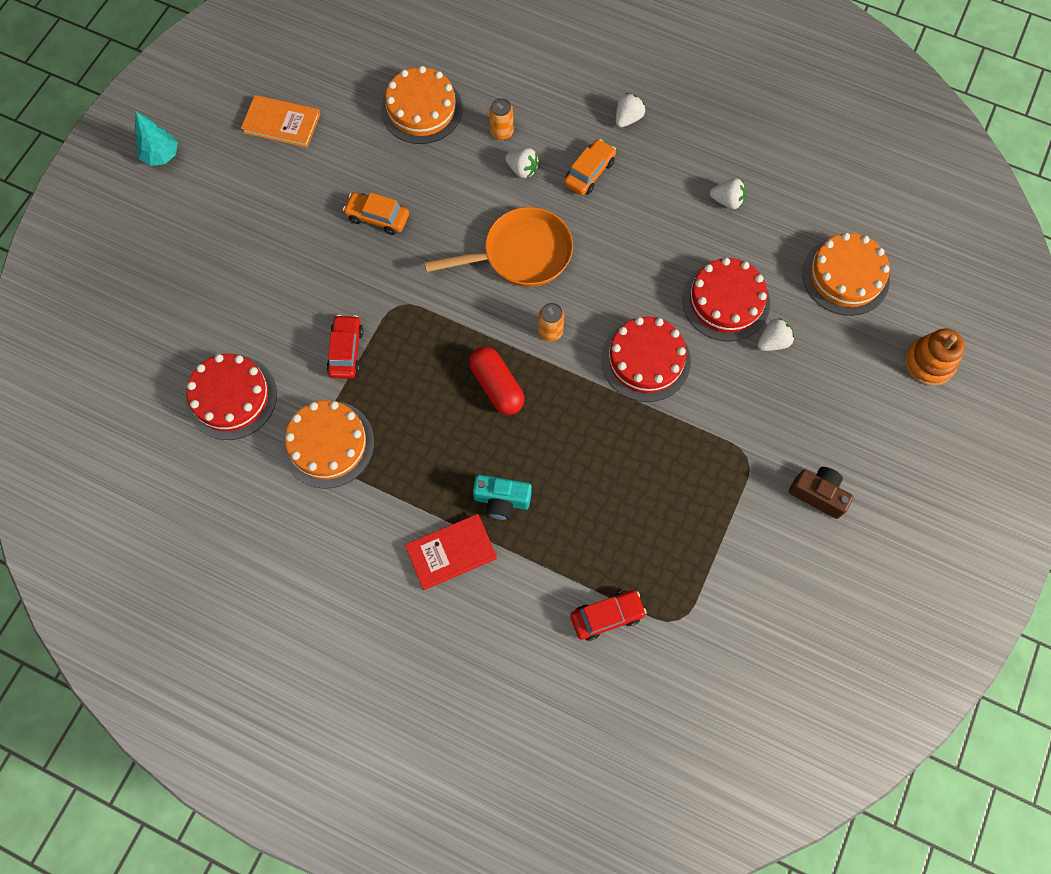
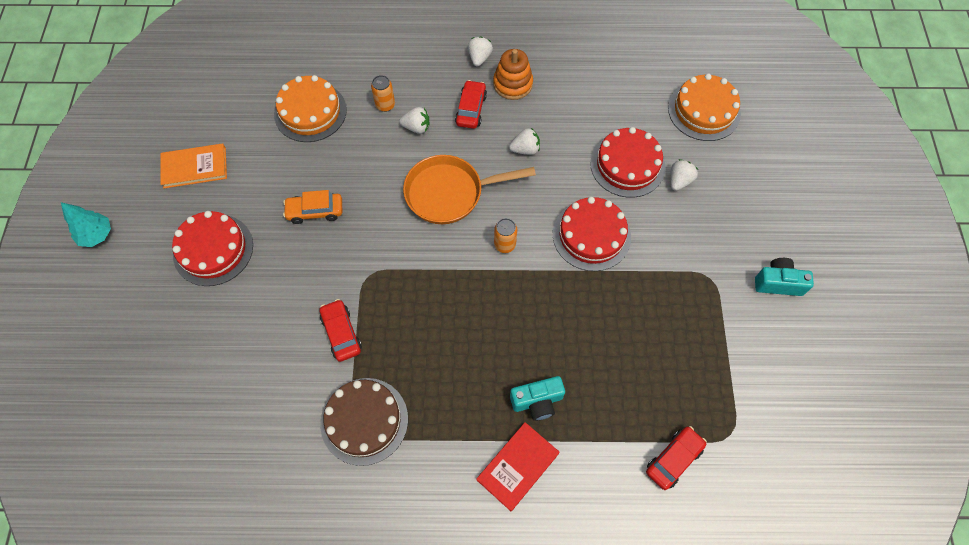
camera: 25 degrees left, 5 degrees down
(231, 397) = (257, 418): red cake -> red cake (213, 250)
(328, 444) = (364, 421): orange cake -> brown cake
(497, 386) = (484, 307): red capsule -> none
(521, 254) = (449, 193): orange pan -> orange pan turned 150 degrees counterclockwise
(589, 172) = (471, 109): orange car -> red car
(727, 201) = (587, 90): white strawberry -> white strawberry (525, 149)
(818, 494) = (778, 283): brown camera -> turquoise camera
(929, 363) = (798, 149): orange stacking toy -> orange stacking toy (512, 84)

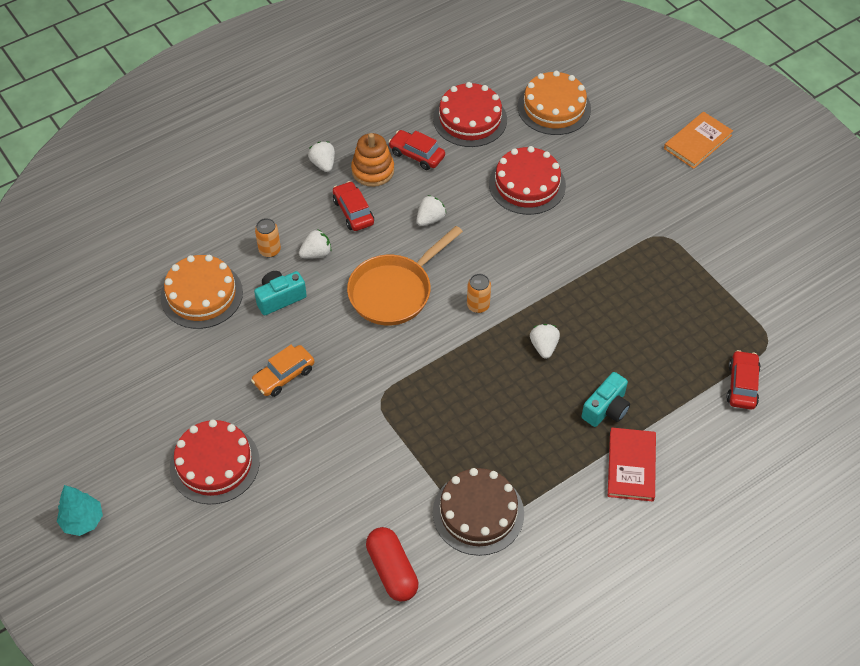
camera: 35 degrees left, 10 degrees down
(195, 167) = (129, 405): orange book -> orange book (697, 142)
(264, 422) = (392, 570): none -> red capsule
(341, 333) = (398, 459): red car -> red car (416, 155)
(591, 235) = (543, 257): red cake -> red cake (470, 119)
(679, 181) = (579, 174): white strawberry -> white strawberry (544, 346)
(778, 283) = (715, 210): turquoise camera -> turquoise camera (280, 298)

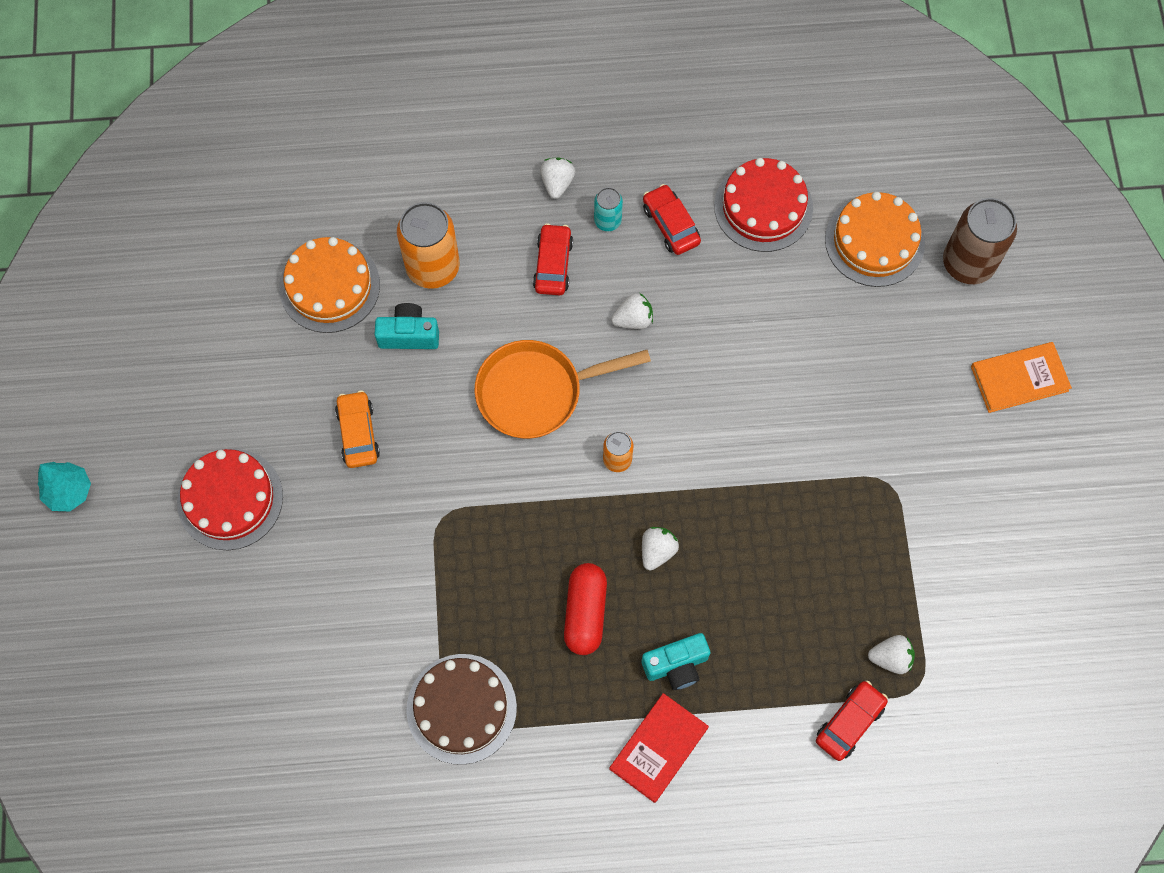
camera: 30 degrees right, 15 degrees up
(269, 250) = (433, 267): orange can -> orange can, size x1.94
(284, 376) = (358, 433): orange car -> orange car turned 90 degrees clockwise
(316, 253) = (480, 298): white strawberry -> white strawberry (890, 658)
(373, 171) = (607, 221): orange stacking toy -> turquoise can
(392, 570) = (335, 722): red capsule -> red capsule (585, 613)
(527, 184) = (773, 331): red cake -> none
(620, 95) = (968, 263): none -> brown can

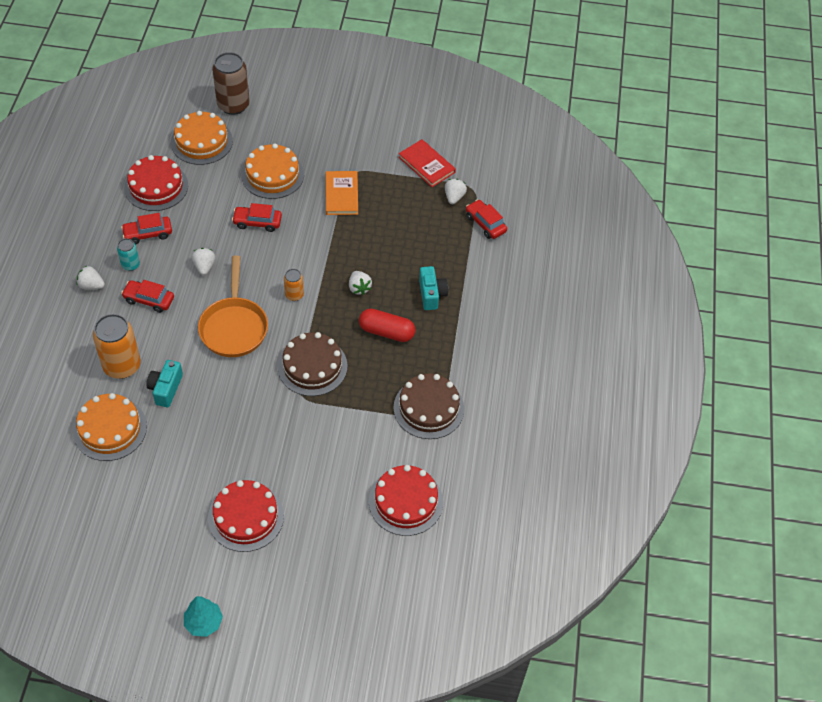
camera: 80 degrees left, 15 degrees down
(295, 711) = (405, 501): none -> red cake
(358, 433) = (226, 431): orange car -> none
(495, 520) = (312, 366): none -> brown cake
(657, 551) = (359, 288): white strawberry -> white strawberry turned 150 degrees counterclockwise
(658, 748) = (478, 314): red book -> red book (426, 165)
(739, 368) = (257, 222): none -> red car
(842, 363) = (272, 175): none -> orange cake
(1019, 378) = (311, 102): orange book -> orange book (341, 194)

